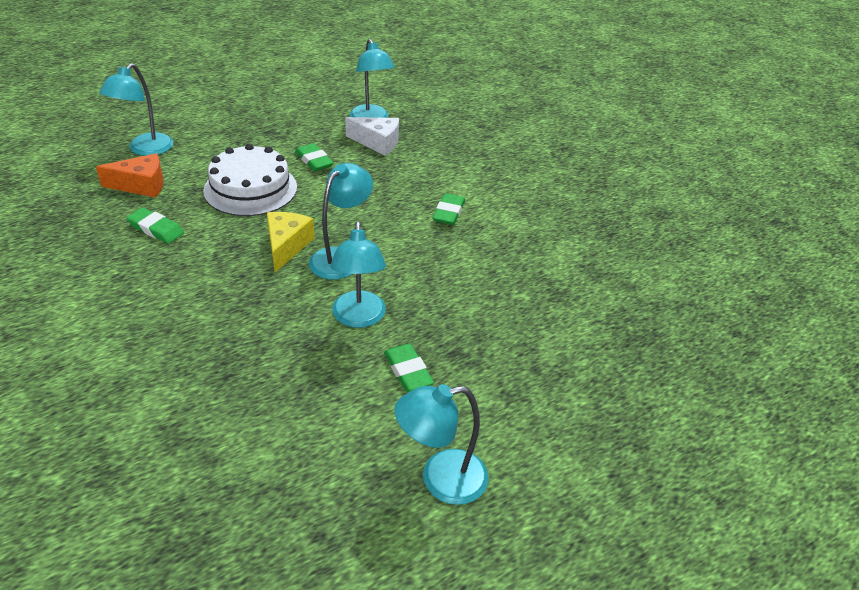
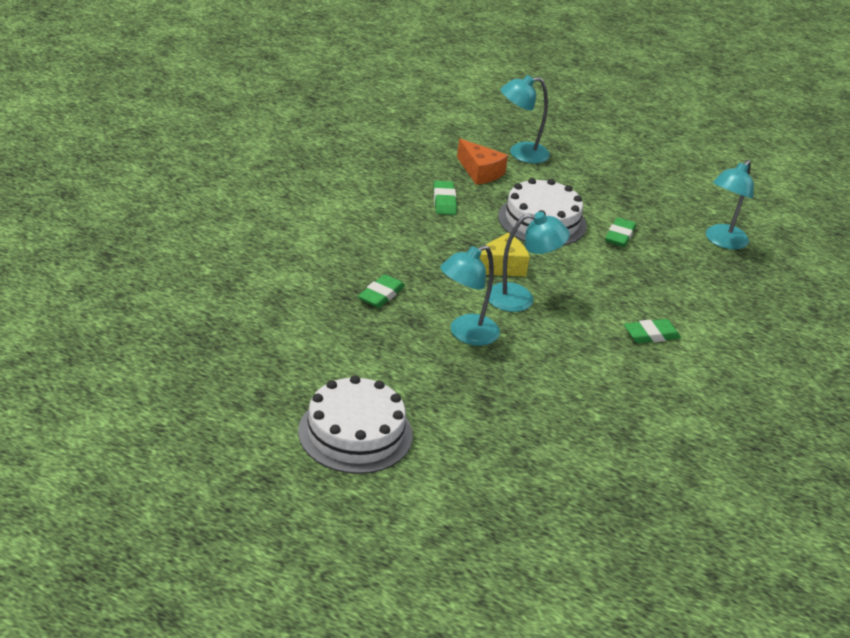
camera: 55 degrees right, 5 degrees down
(377, 143) = (693, 258): white cheese -> none
(408, 371) = (439, 379): green eraser -> green eraser (381, 295)
(440, 479) = (355, 433): turquoise lamp -> white cake

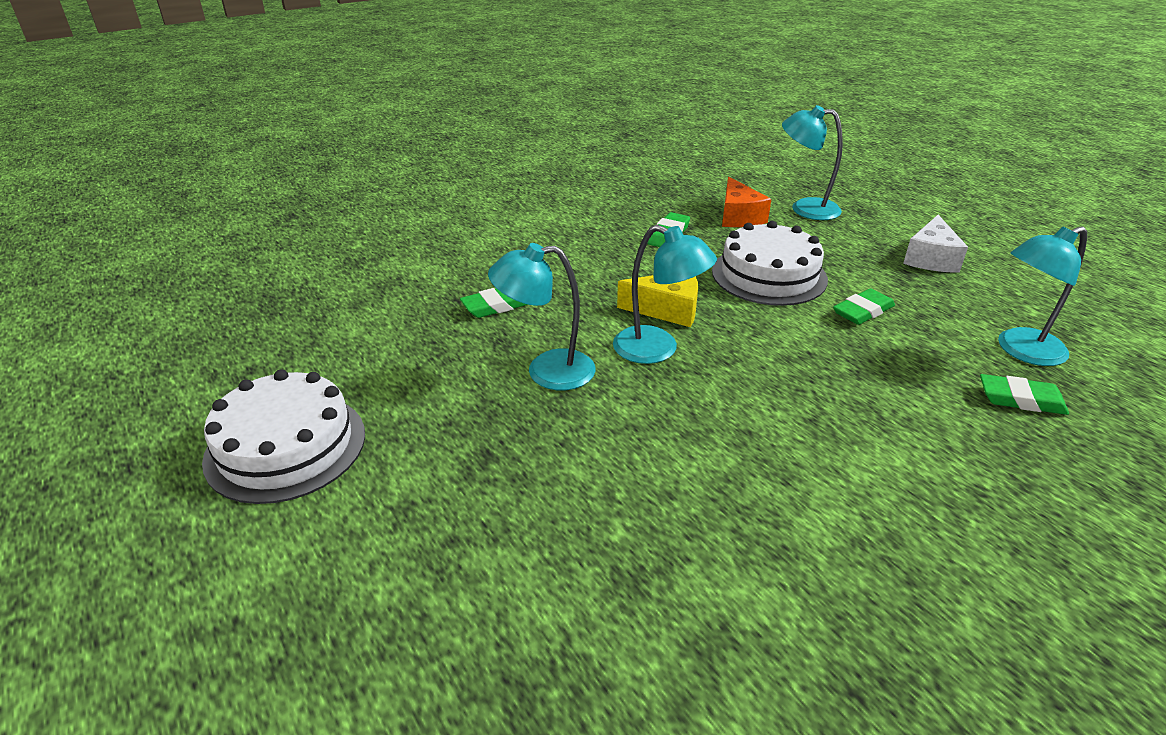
camera: 35 degrees right, 0 degrees up
(632, 182) = (930, 258): none -> white cheese
(651, 335) = (806, 443): green eraser -> green eraser (1021, 399)

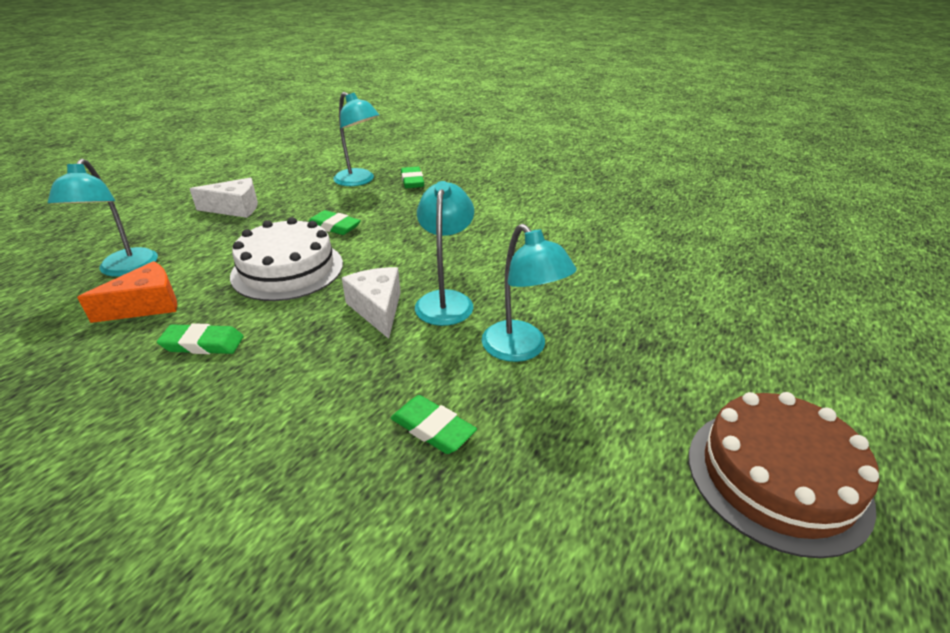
camera: 115 degrees left, 0 degrees up
(286, 446) = (777, 477): white cake -> brown cake
(667, 310) = (378, 309): yellow cheese -> white cheese

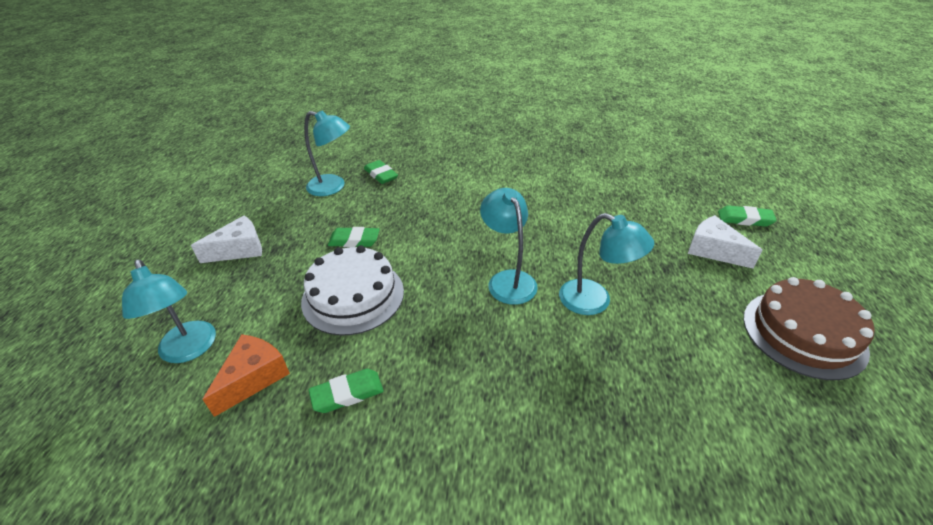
camera: 25 degrees left, 5 degrees up
(378, 309) = (463, 306): white cheese -> white cheese (713, 250)
(432, 428) = (591, 388): green eraser -> green eraser (745, 219)

